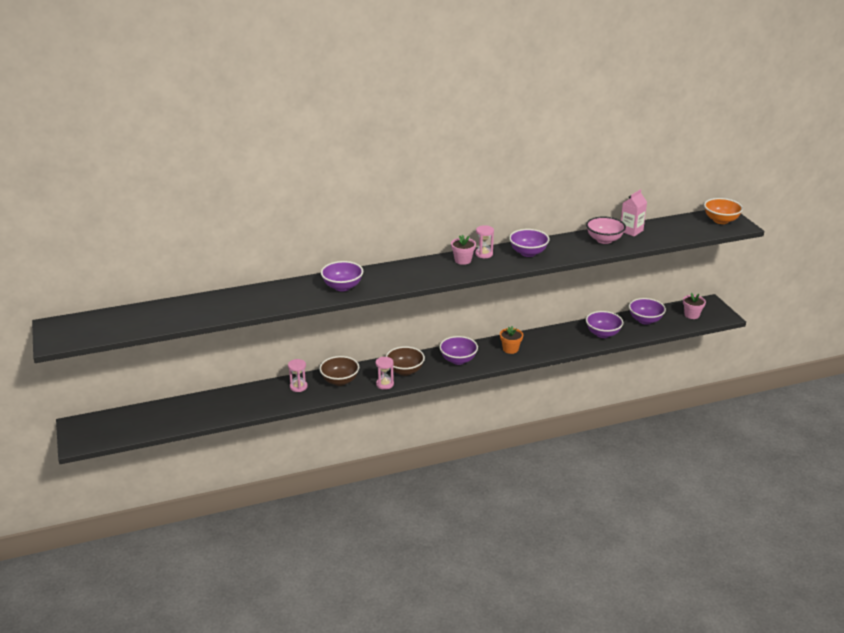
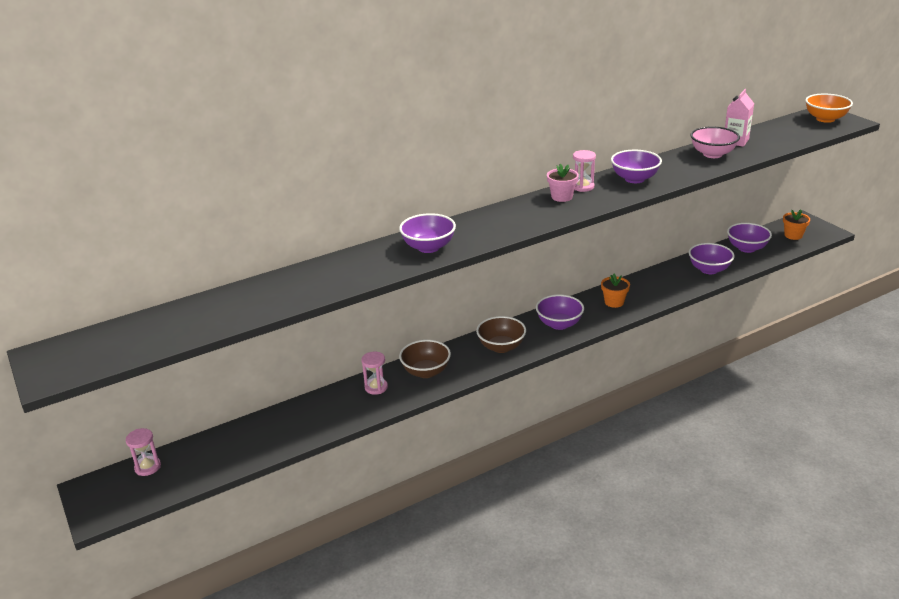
camera: 10 degrees left, 0 degrees up
(385, 384) = (484, 367): pink hourglass -> pink hourglass (148, 467)
(691, 315) = (793, 235): pink flower pot -> orange flower pot

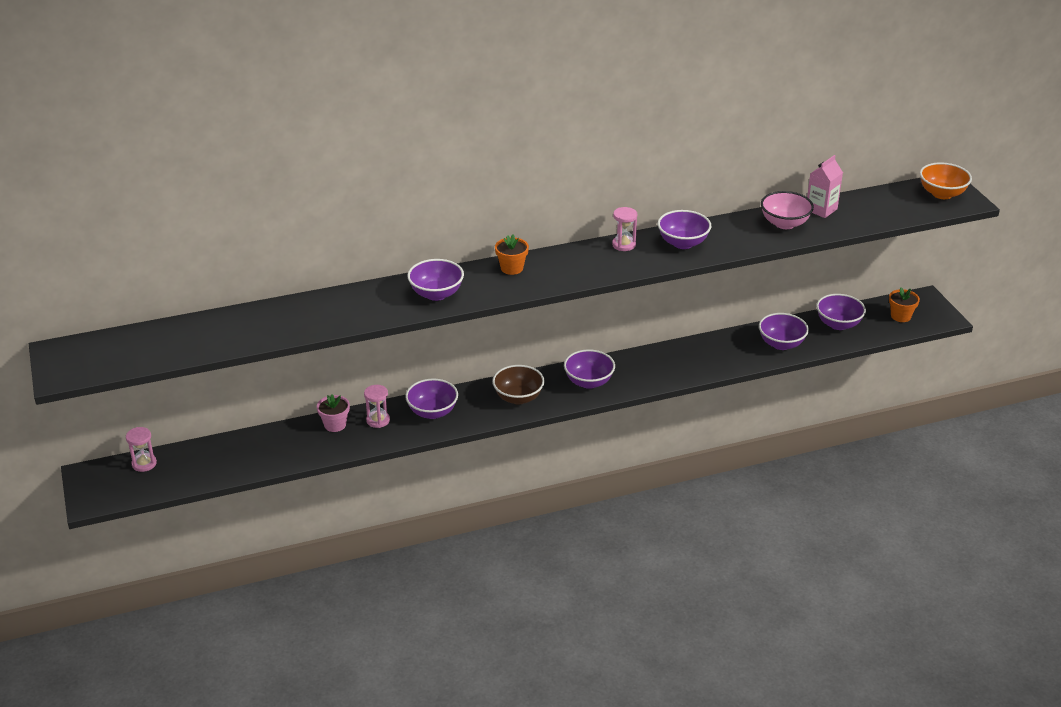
camera: 10 degrees right, 5 degrees up
(426, 372) = (432, 412): brown bowl -> purple bowl
(562, 197) = (595, 254): pink flower pot -> pink flower pot (335, 425)
(614, 302) = (658, 366): orange flower pot -> orange flower pot (512, 268)

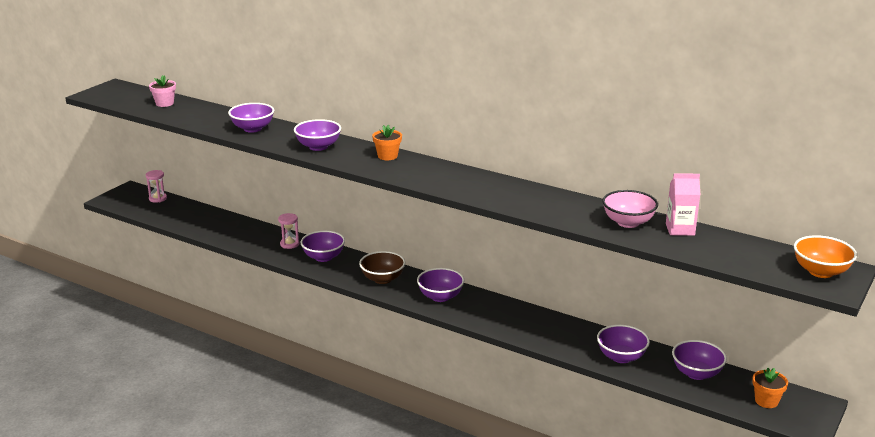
camera: 50 degrees right, 10 degrees down
(335, 425) = (266, 233): pink flower pot -> pink flower pot (164, 103)
(623, 245) = (483, 178): pink hourglass -> none
(683, 243) = (524, 196): purple bowl -> purple bowl (252, 129)

